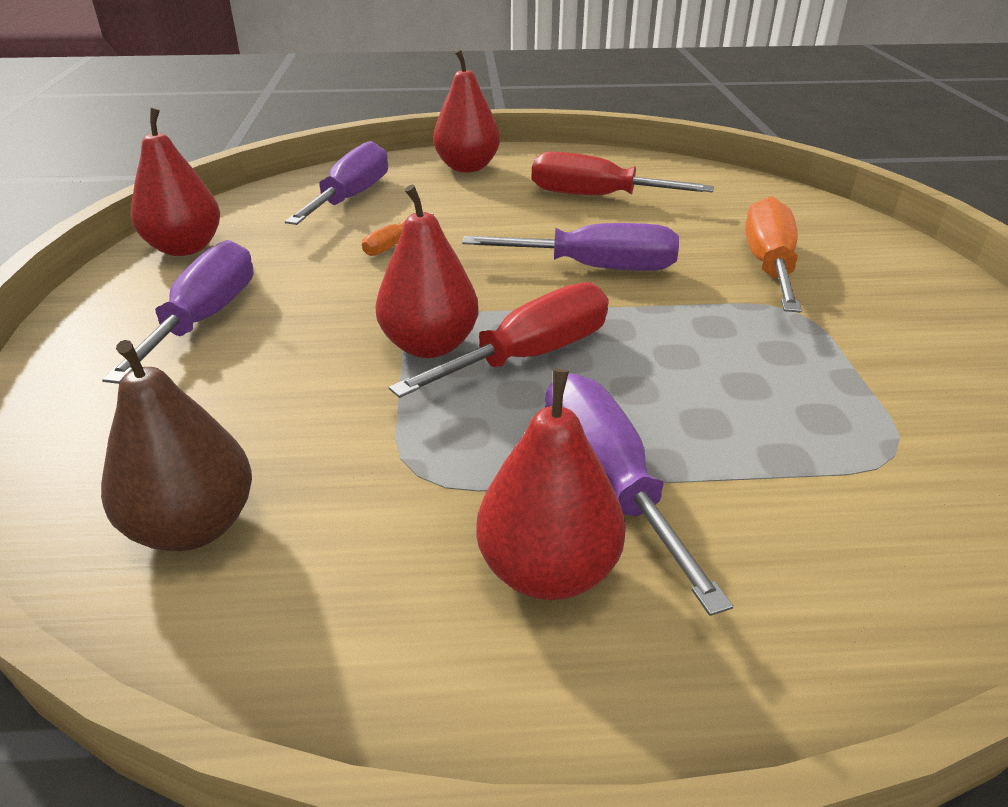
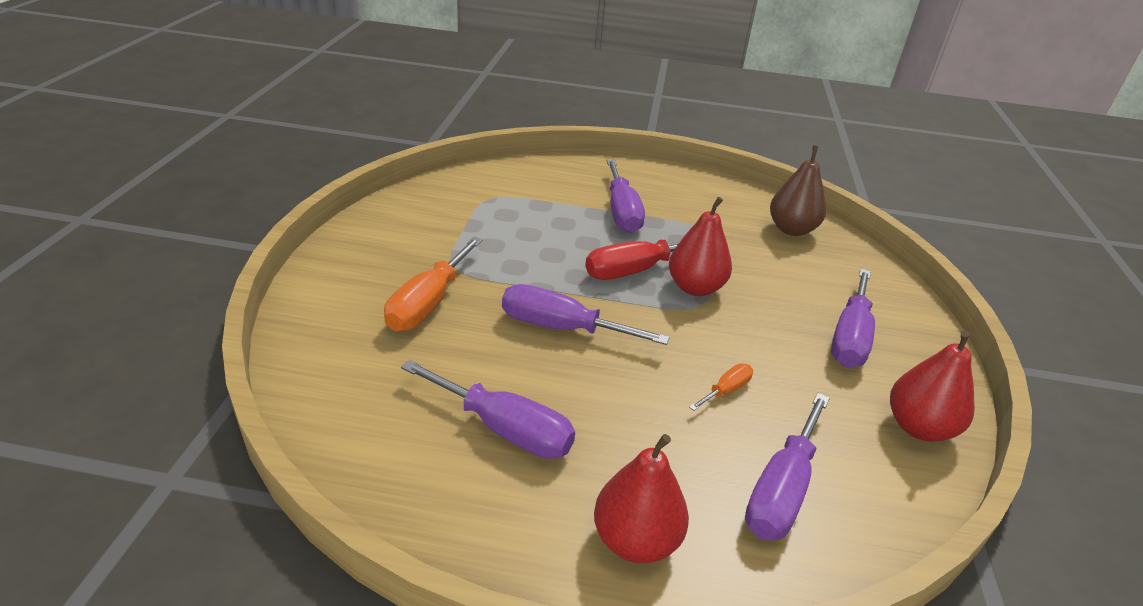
camera: 170 degrees left, 0 degrees up
(548, 570) = (655, 194): red pear -> none
(596, 196) = (504, 429): red screwdriver -> purple screwdriver

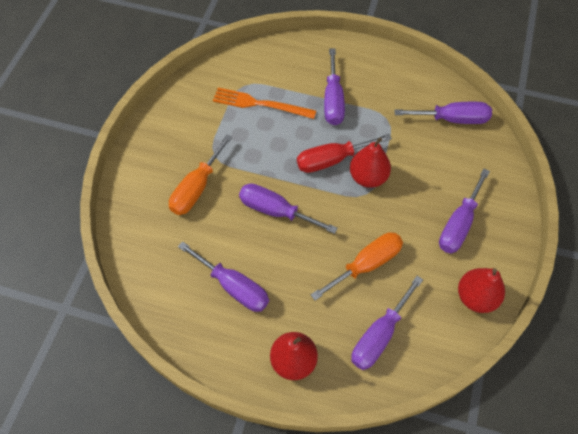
camera: 10 degrees right, 25 degrees up
(518, 215) = (260, 104): none -> orange fork
(726, 390) = (366, 264): orange screwdriver -> orange screwdriver, size x2.01
(791, 229) = (452, 119): brown pear -> purple screwdriver

